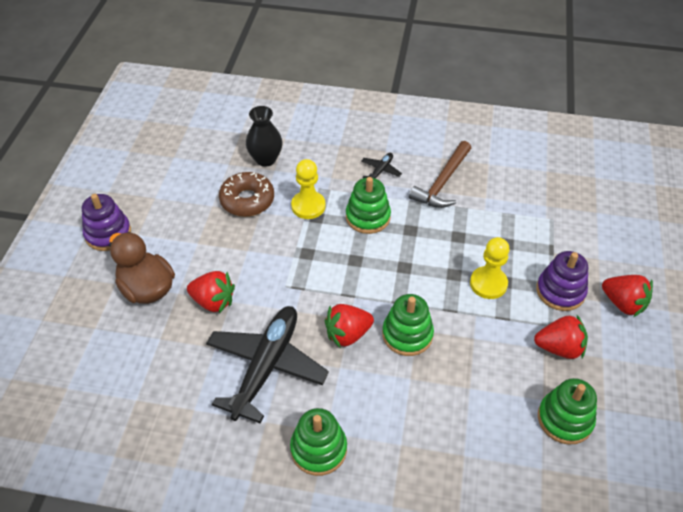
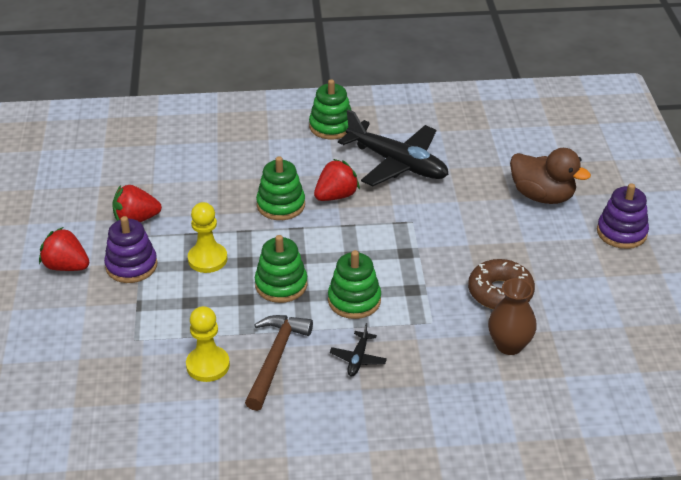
camera: 165 degrees right, 10 degrees down
(213, 301) = (473, 197): red strawberry -> none
(265, 159) = (509, 345): black vase -> brown vase
(267, 366) = (397, 163): black plane -> black plane turned 60 degrees counterclockwise
(308, 206) = (427, 299): yellow pawn -> yellow pawn (208, 365)
(565, 419) = (135, 174): green stacking toy -> green stacking toy (281, 285)

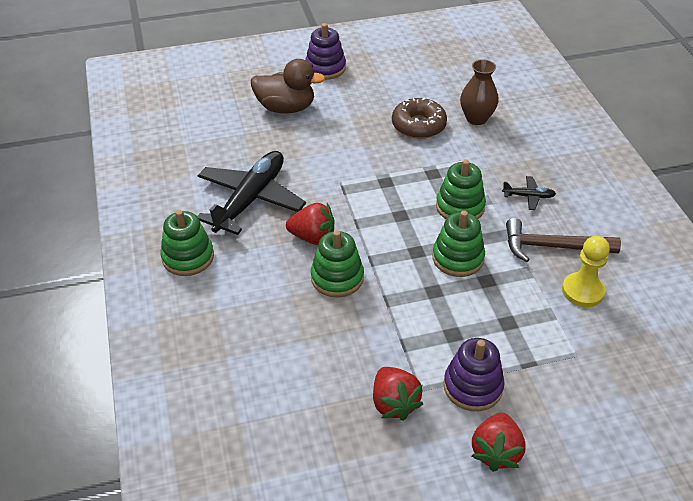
camera: 100 degrees left, 5 degrees up
(207, 259) = (440, 321): yellow pawn -> none
(336, 196) = (313, 237): red strawberry -> red strawberry turned 150 degrees clockwise
(542, 196) = (286, 108): brown duck -> brown duck turned 75 degrees clockwise

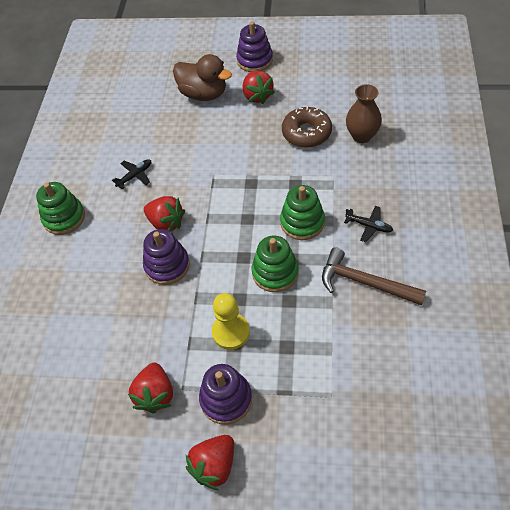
camera: 25 degrees right, 10 degrees up
(251, 199) = (135, 176): black plane -> black plane, size x0.42
(337, 278) = (167, 265): green stacking toy -> purple stacking toy
(347, 100) = (257, 96): none -> red strawberry
(582, 291) = (369, 334): yellow pawn -> yellow pawn (231, 332)

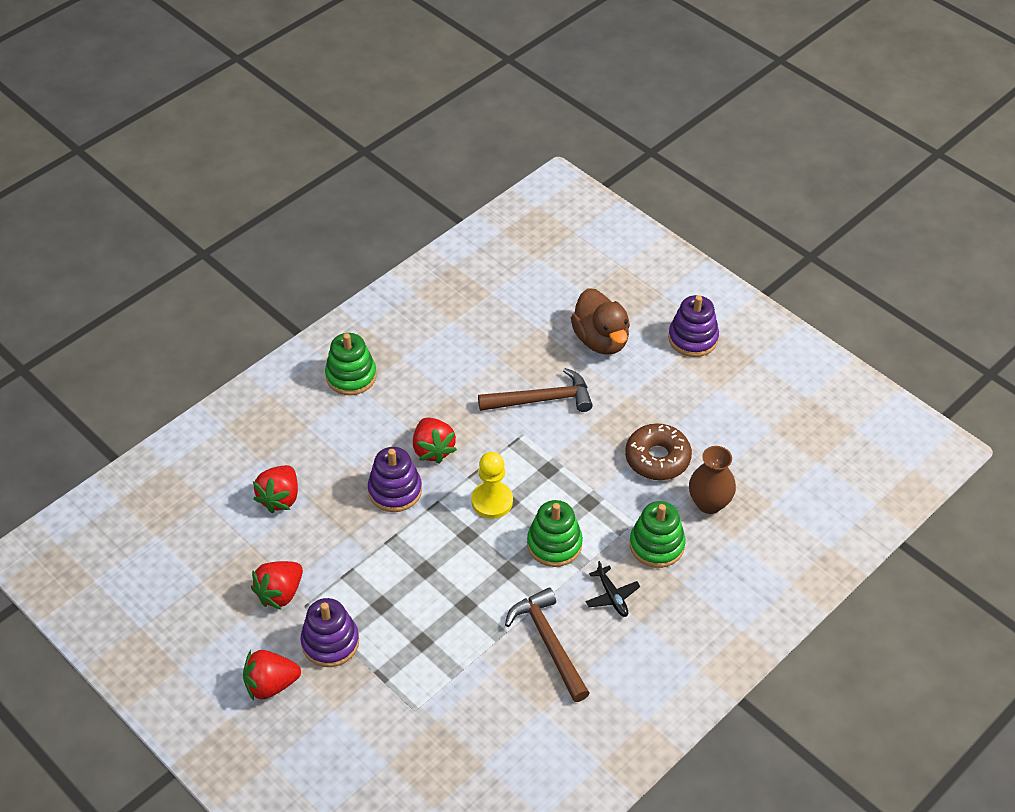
camera: 35 degrees right, 5 degrees down
(135, 176) = (450, 381): black plane -> none
(204, 148) = (542, 400): none -> brown hammer
(231, 332) = (389, 591): yellow pawn -> yellow pawn (492, 501)
(257, 96) = (652, 381): red strawberry -> red strawberry (280, 498)
(275, 272) = (480, 570): green stacking toy -> green stacking toy (657, 545)

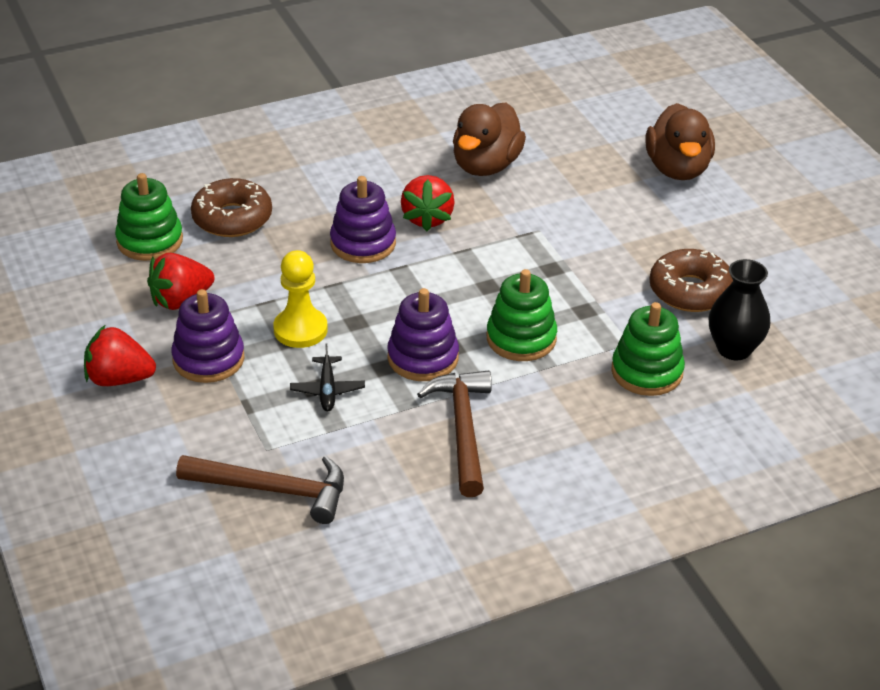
camera: 20 degrees right, 10 degrees down
(280, 498) = (232, 218): red strawberry -> brown donut
(351, 376) = (373, 135): green stacking toy -> green stacking toy (150, 241)
(454, 381) = (486, 166): none -> brown duck
(492, 501) = (469, 281): yellow pawn -> yellow pawn (300, 330)
(542, 400) = (578, 205): brown hammer -> brown hammer (273, 490)
(612, 596) = (564, 406): black plane -> black plane (327, 390)
(693, 338) = (791, 193): purple stacking toy -> purple stacking toy (423, 358)
(709, 503) = (734, 349): brown vase -> black vase

